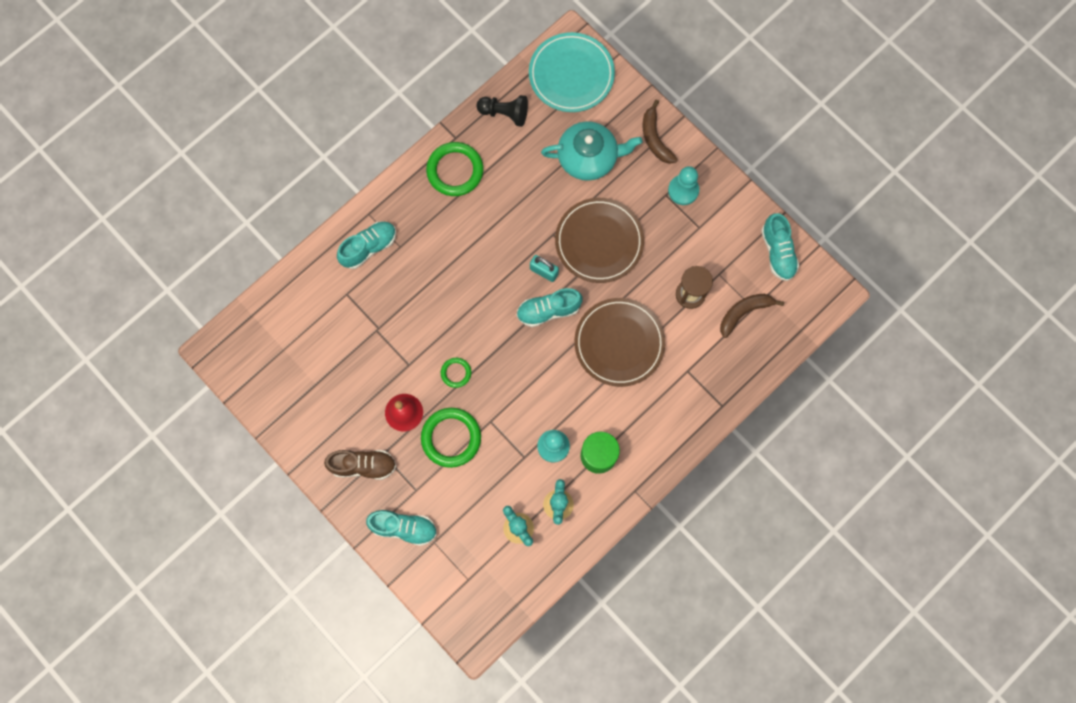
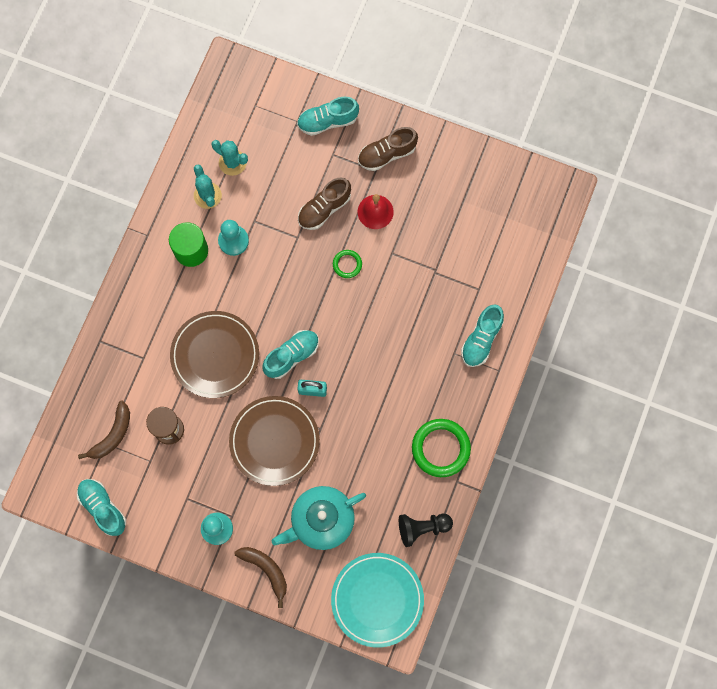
camera: 155 degrees right, 0 degrees up
(451, 438) = (324, 209): green ring -> brown shoe

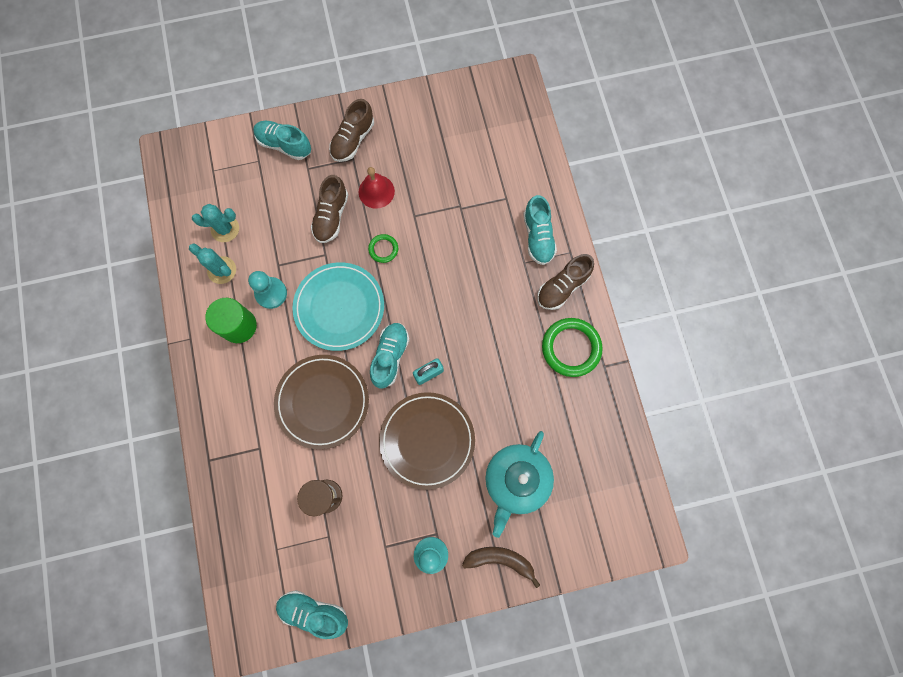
camera: 35 degrees left, 0 degrees up
(112, 435) = (277, 537): brown banana -> none
(327, 121) = (284, 145): turquoise shoe -> turquoise shoe turned 75 degrees clockwise
(377, 599) = (613, 515): turquoise plate -> turquoise plate (339, 307)
(422, 528) = (605, 426): black pawn -> none
(470, 394) = (562, 287): none -> brown shoe

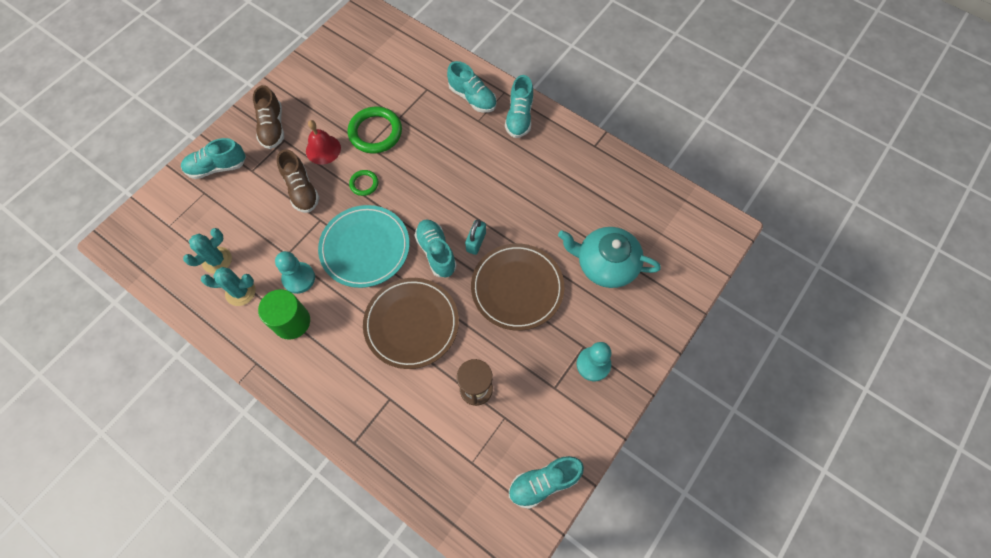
camera: 40 degrees left, 10 degrees down
(500, 560) = (645, 326): brown banana -> none
(516, 480) = (605, 264): turquoise teapot -> turquoise teapot turned 120 degrees clockwise
(562, 287) = (519, 117): brown shoe -> turquoise shoe
(571, 348) = (561, 151): green ring -> green ring (375, 132)

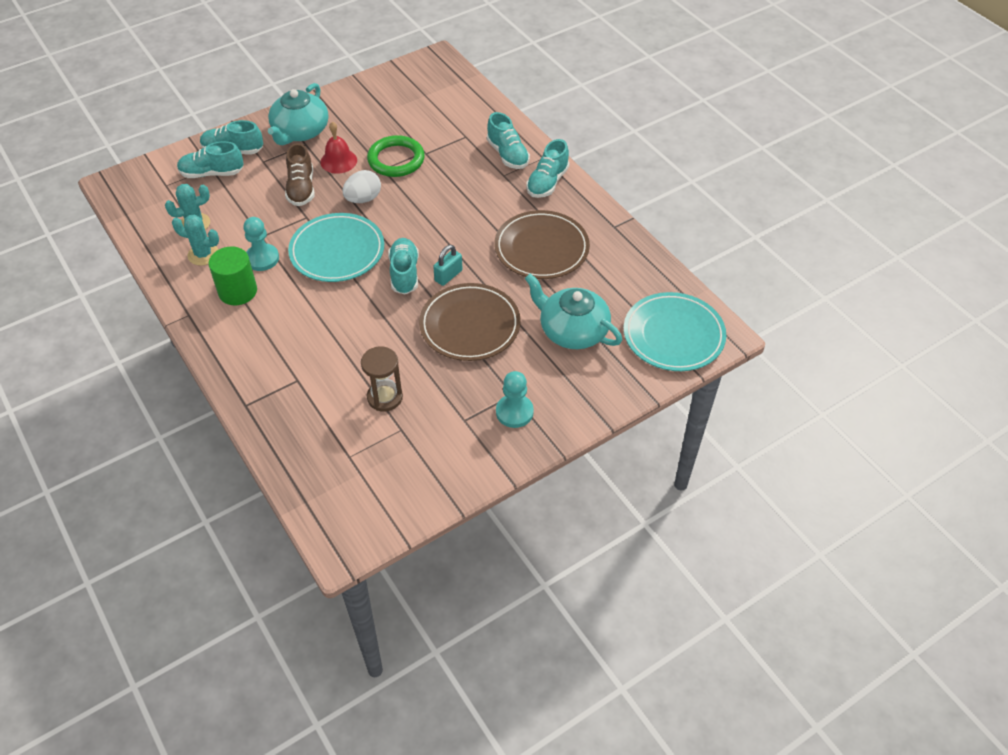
camera: 20 degrees right, 15 degrees down
(272, 127) = (300, 131): brown shoe -> turquoise teapot
(364, 184) = (363, 199): green ring -> white egg
(411, 324) = (350, 325): brown plate -> brown plate (541, 248)
(543, 482) = (411, 495): turquoise shoe -> turquoise shoe (212, 173)
(689, 241) = (673, 335): none -> turquoise plate

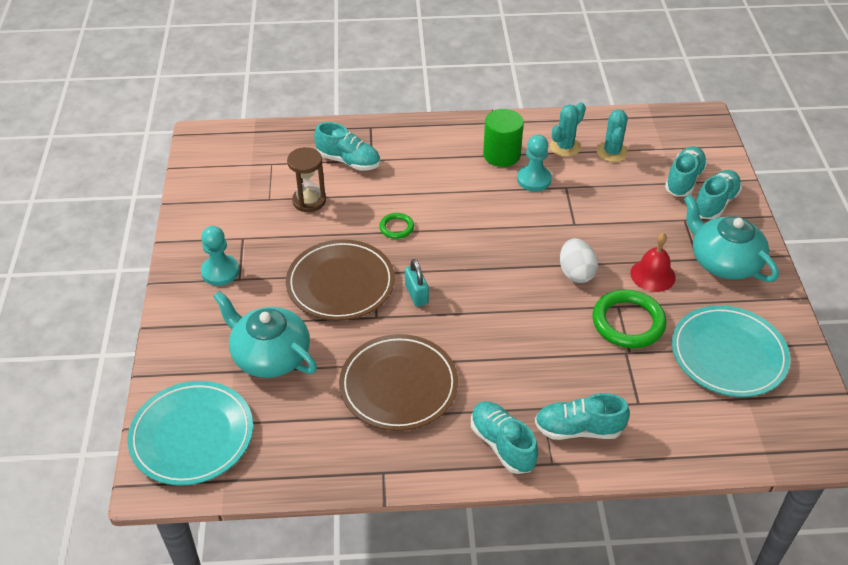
camera: 120 degrees right, 5 degrees down
(301, 188) = (621, 233): brown shoe -> none
(337, 251) = (509, 229): turquoise plate -> turquoise plate (728, 354)
(380, 320) = (396, 227): none -> green ring
(404, 273) = (443, 264): turquoise shoe -> turquoise shoe (348, 161)
(572, 330) = (270, 355): turquoise teapot -> turquoise teapot turned 120 degrees counterclockwise

